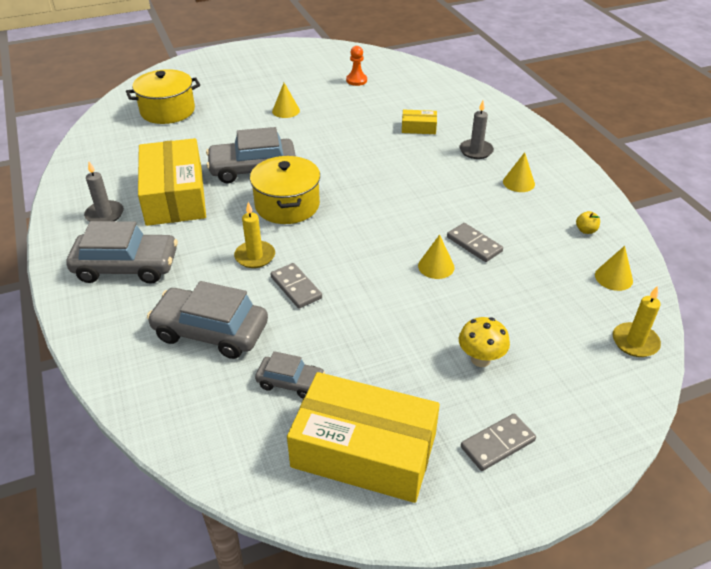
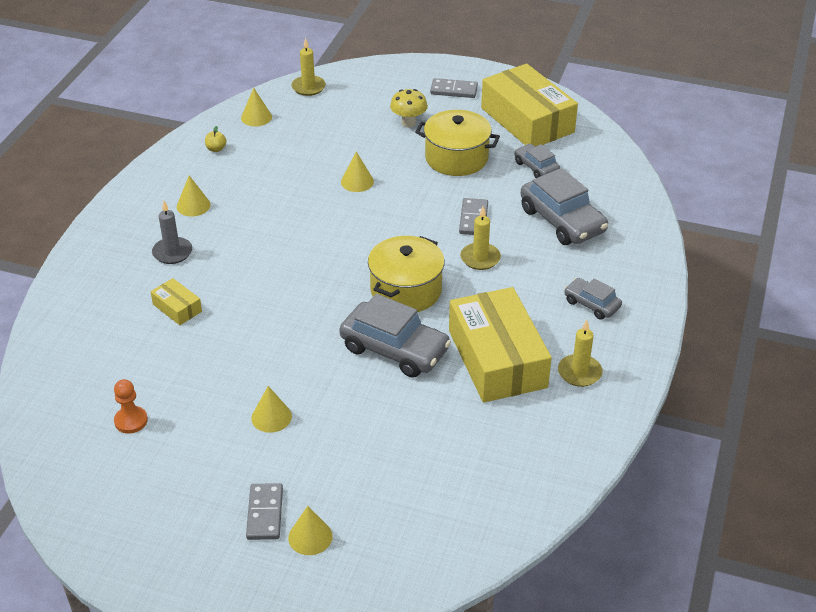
camera: 140 degrees left, 0 degrees up
(105, 214) = (579, 372): grey candle -> yellow candle
(126, 267) = (592, 304): grey car -> grey car, size x0.55
(167, 111) = (404, 505): yellow pot -> yellow pot (456, 158)
(174, 195) = (497, 359): yellow box -> yellow box turned 45 degrees counterclockwise
(205, 84) = (310, 537): none -> yellow cone
(474, 244) = (308, 181): grey domino -> grey domino (265, 513)

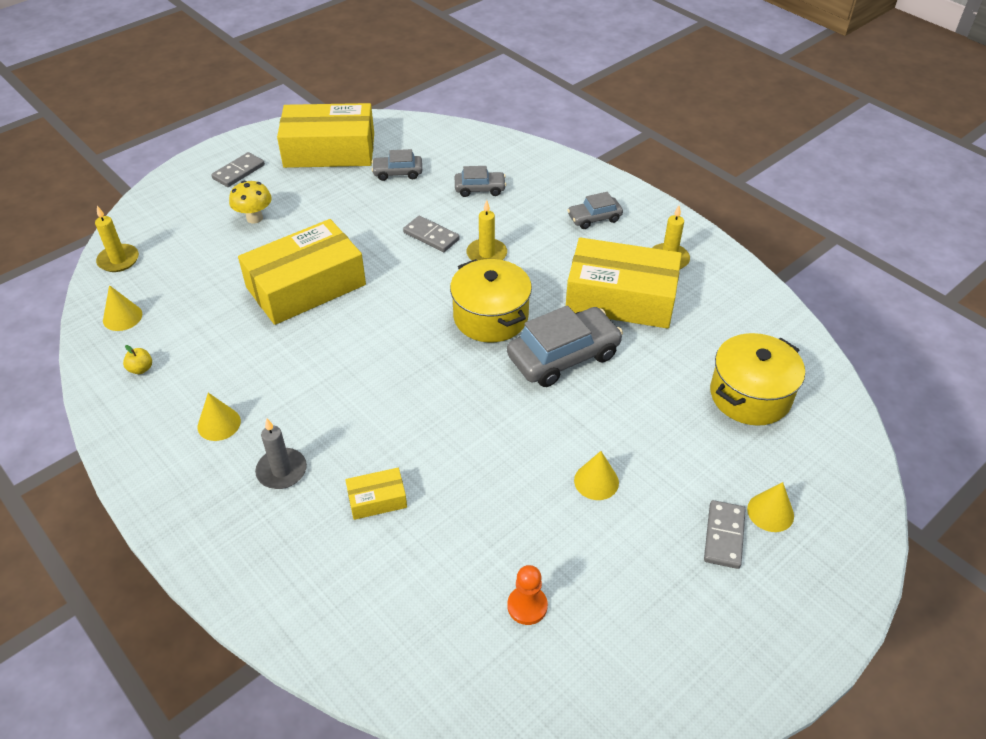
camera: 60 degrees left, 5 degrees up
(265, 513) = (724, 536): grey domino -> grey domino turned 75 degrees clockwise
(357, 181) = (306, 286): yellow cone -> yellow box
(456, 158) = (337, 211): yellow pot -> yellow pot (750, 395)
(562, 220) = (480, 189): grey car -> grey car, size x0.55

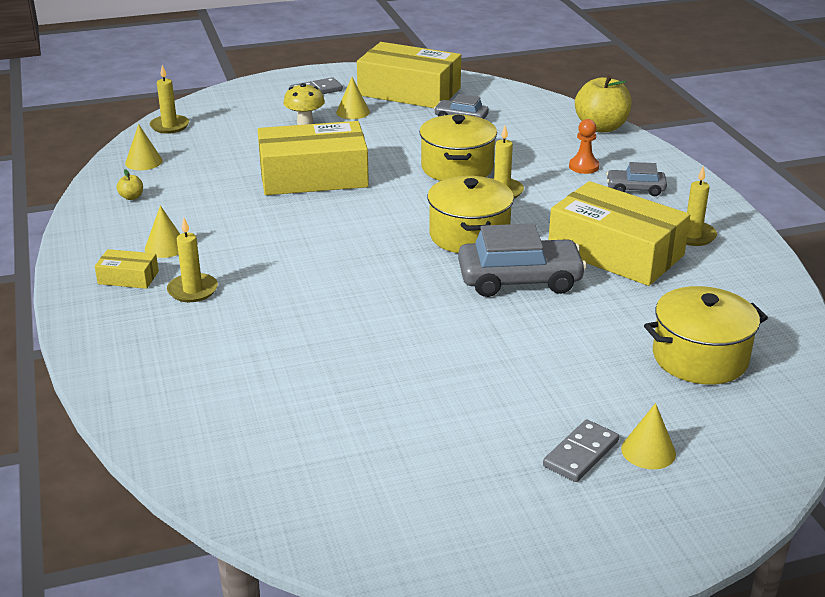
camera: 25 degrees right, 15 degrees down
(281, 471) = (192, 290): grey candle -> yellow candle
(377, 499) = (259, 331): yellow box -> yellow box (128, 277)
(431, 236) = (457, 168): grey domino -> yellow pot
(480, 189) = (533, 145): grey car -> none
(524, 151) = (601, 127): none -> yellow apple
(527, 606) = (336, 443): orange pawn -> orange pawn (584, 167)
(596, 481) = (478, 376): yellow cone -> yellow cone (353, 112)

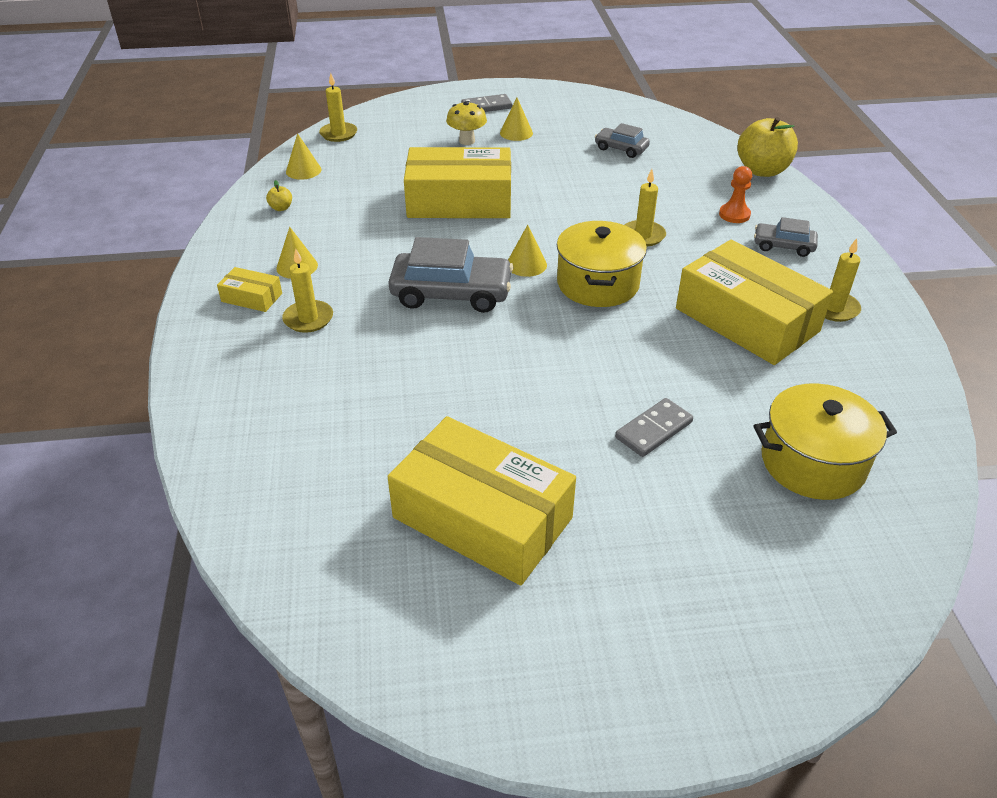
camera: 10 degrees right, 10 degrees up
(409, 92) = (576, 115): yellow box -> yellow box (482, 518)
(457, 168) = (604, 204): yellow pot -> none
(519, 280) = (638, 342): grey car -> grey car (451, 293)
(581, 454) = (655, 570): grey domino -> grey domino (654, 430)
(648, 451) = (731, 577): yellow cone -> yellow cone (526, 264)

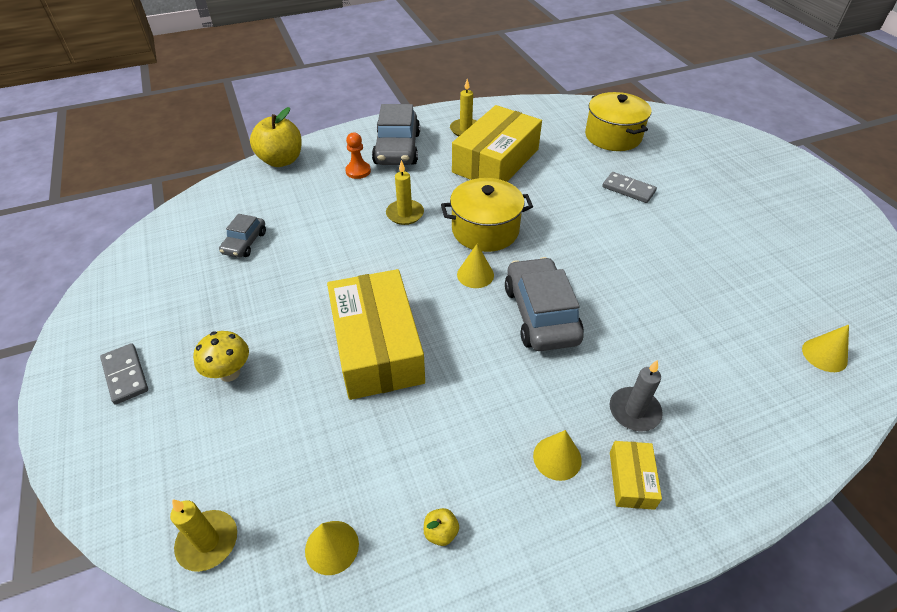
camera: 105 degrees left, 5 degrees up
(308, 319) = (634, 411): yellow candle -> grey candle
(482, 518) = (754, 247): yellow box -> none
(516, 133) = (206, 330): yellow cone -> yellow cone (824, 355)
(783, 246) = (397, 149): grey car -> grey car, size x1.83

